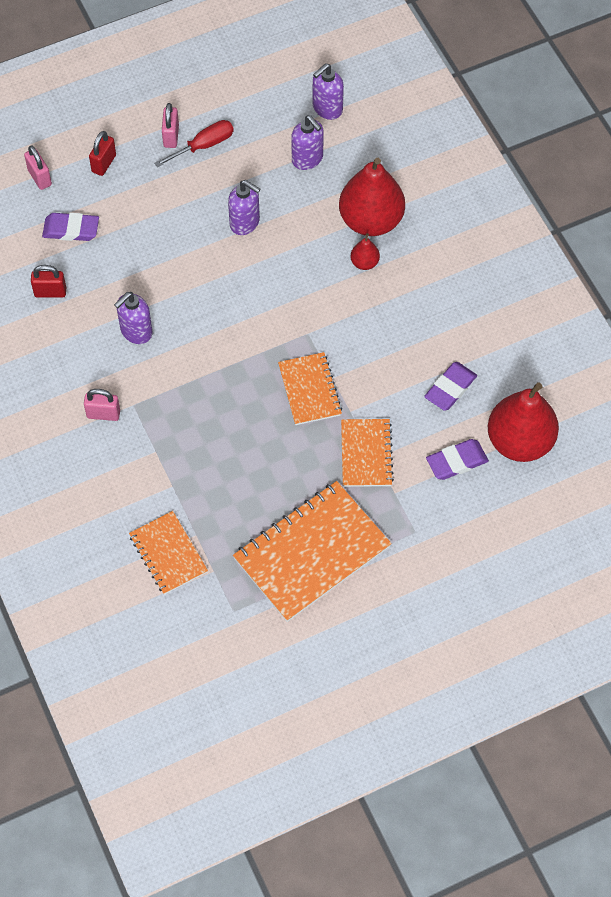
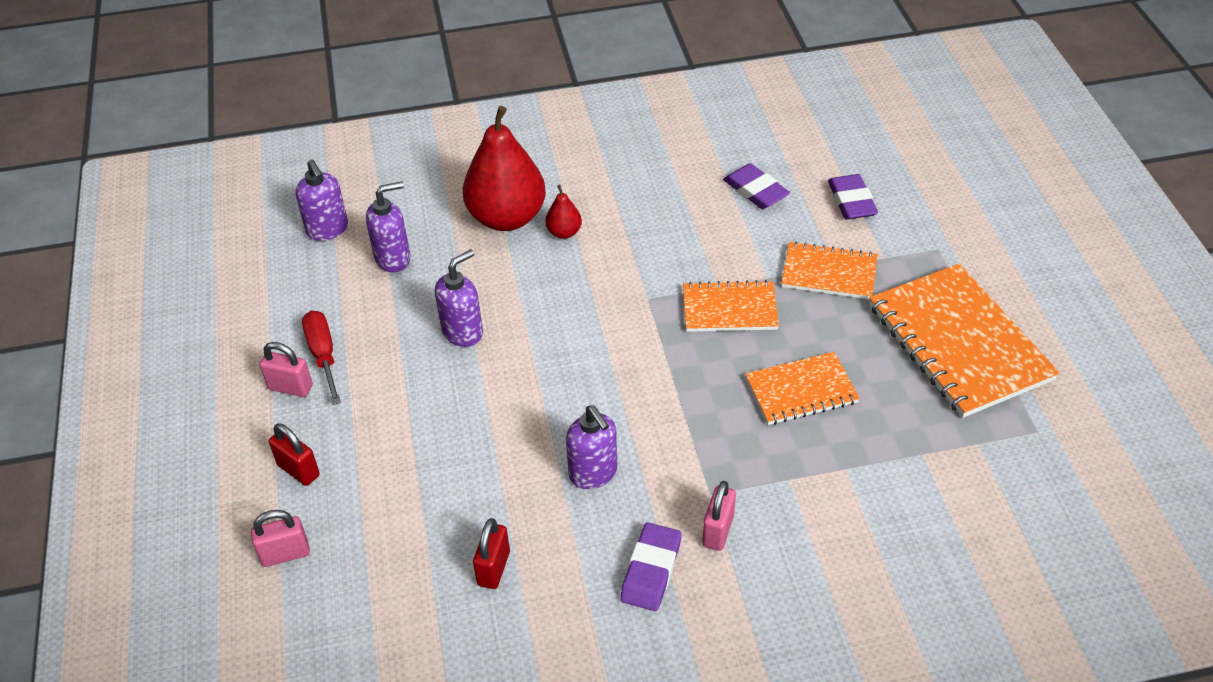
camera: 75 degrees left, 15 degrees down
(71, 229) = (395, 526): purple eraser -> purple eraser (651, 570)
(168, 554) = (949, 488): orange notebook -> orange notebook (801, 390)
(519, 441) = (834, 150): red pear -> none

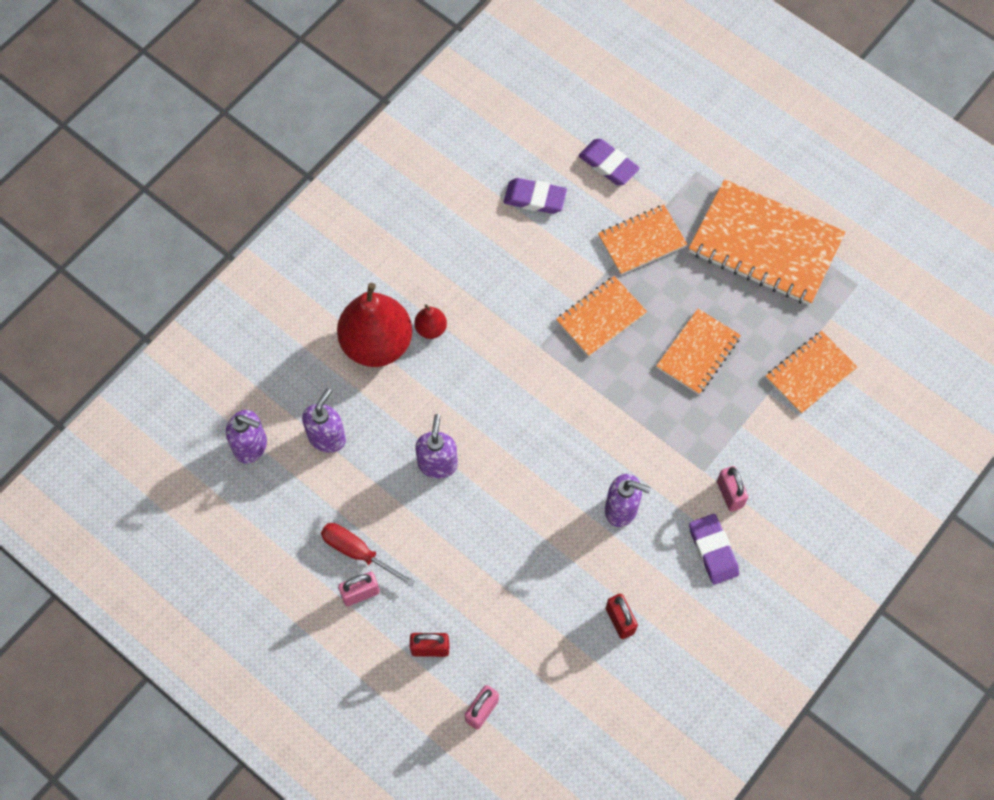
camera: 40 degrees left, 20 degrees up
(909, 478) = (810, 373): none -> orange notebook

